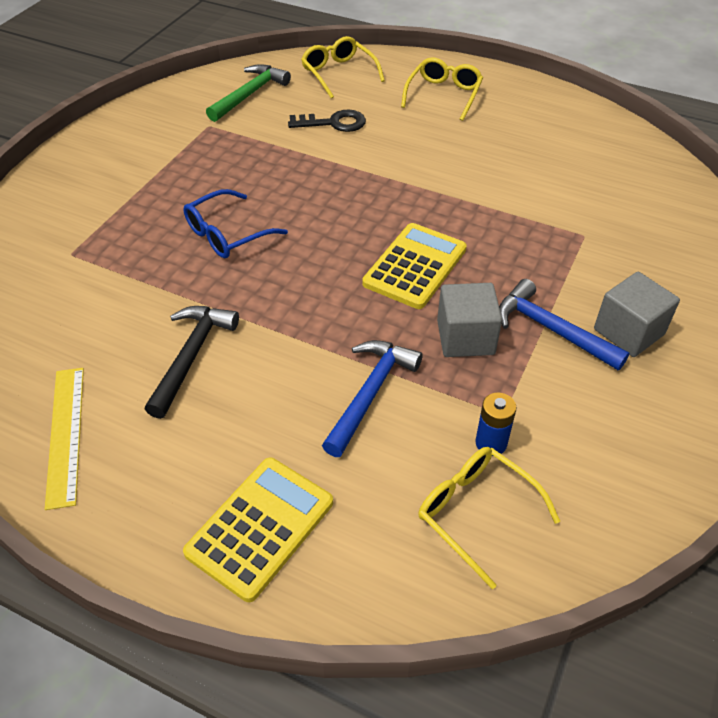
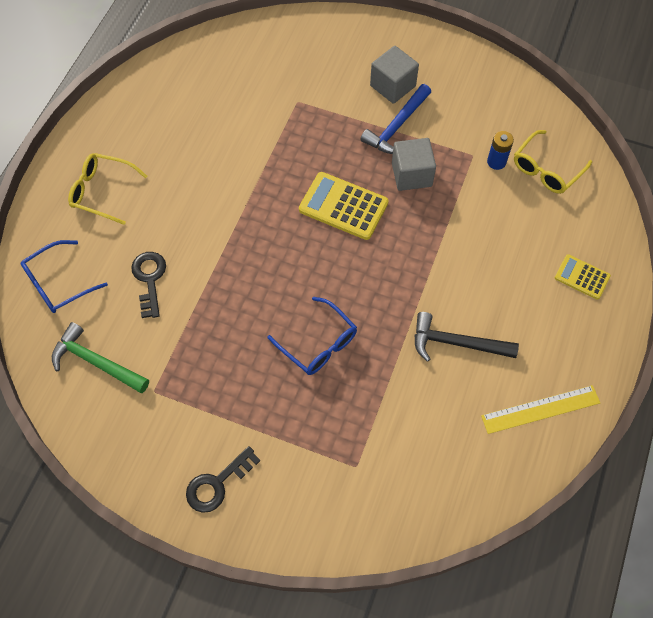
camera: 95 degrees left, 15 degrees up
(98, 161) = (217, 483): none -> black key
(260, 527) = (582, 277): yellow calculator -> yellow calculator, size x0.59
(338, 73) = (57, 284): yellow glasses -> blue glasses
(370, 393) = (470, 227): blue hammer -> none

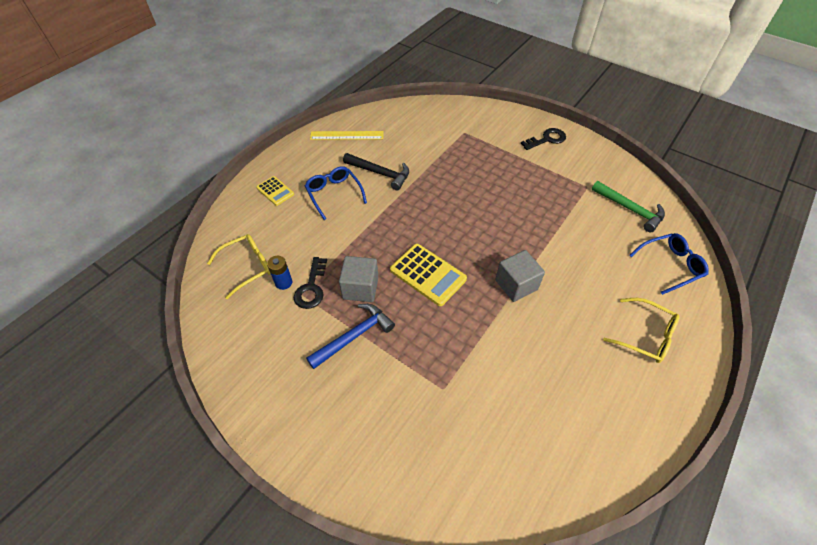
camera: 165 degrees left, 10 degrees down
(149, 279) = (594, 253): black key -> black key (311, 287)
(319, 344) = (471, 190): blue glasses -> blue glasses (334, 193)
(392, 86) = (339, 383): grey cube -> grey cube (516, 285)

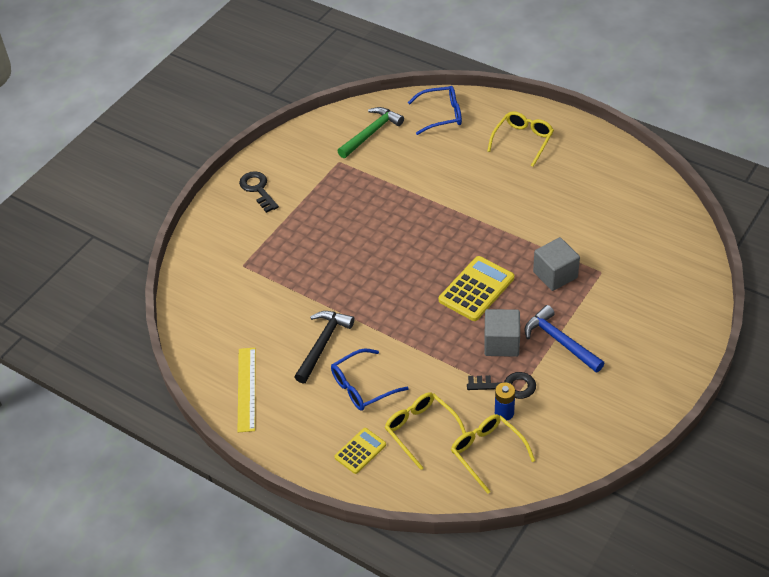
camera: 90 degrees left, 5 degrees down
(283, 226) = (420, 429): none -> yellow glasses
(516, 285) = (480, 221): grey cube -> grey cube (555, 275)
(671, 265) = (442, 115): blue glasses -> blue glasses turned 105 degrees clockwise

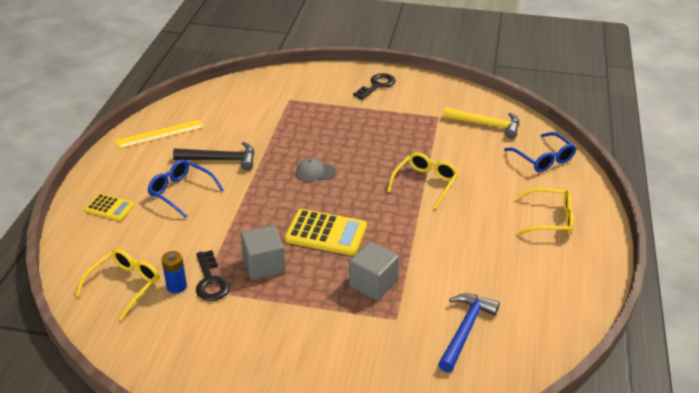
camera: 65 degrees right, 10 degrees down
(371, 133) = (486, 125): green hammer -> yellow hammer
(382, 275) = (315, 172): none -> grey cap
(420, 429) = (142, 237): yellow glasses -> yellow glasses (425, 183)
(560, 341) = (283, 306): blue hammer -> blue hammer (465, 330)

